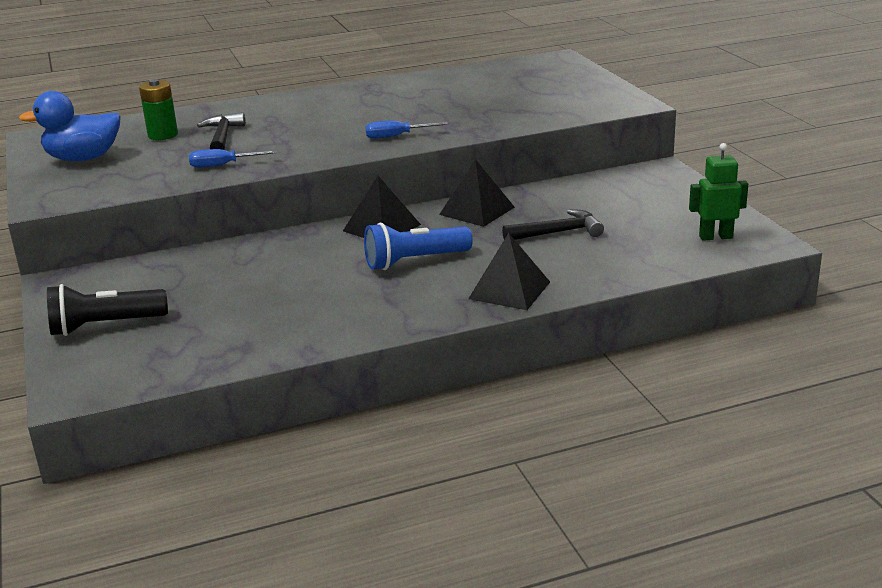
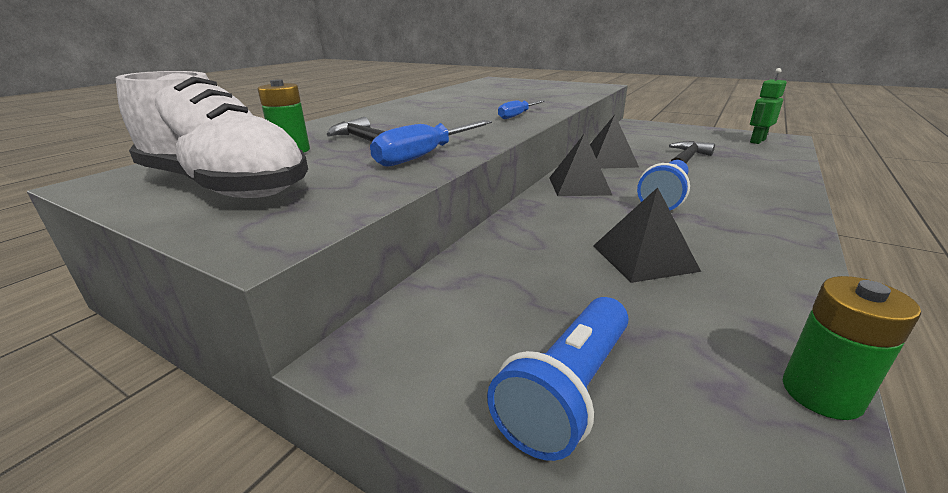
camera: 40 degrees left, 0 degrees up
(83, 159) = (226, 186): blue duck -> white shoe
(105, 326) = (567, 391): black flashlight -> blue flashlight
(193, 371) = (821, 393): none -> green battery
(223, 165) = (424, 156): blue screwdriver -> blue screwdriver, size x1.57
(509, 290) = (771, 195): black pyramid -> black pyramid (643, 258)

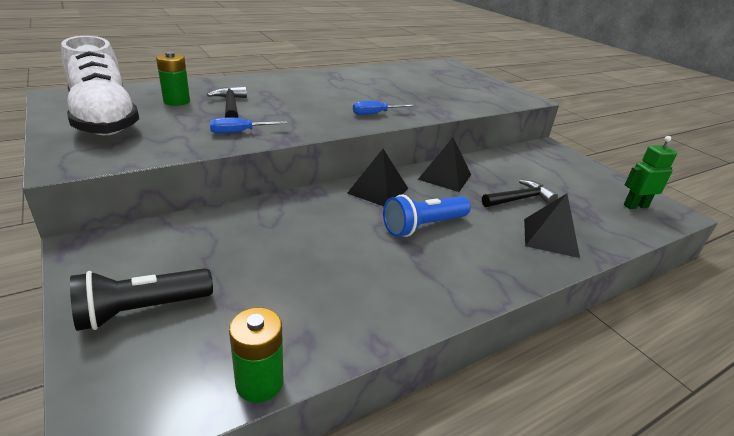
camera: 25 degrees right, 5 degrees up
(424, 156) = (239, 132): blue screwdriver -> blue screwdriver, size x0.64
(567, 391) = (141, 310): blue flashlight -> black flashlight
(643, 258) = (318, 262): black pyramid -> black pyramid (550, 237)

